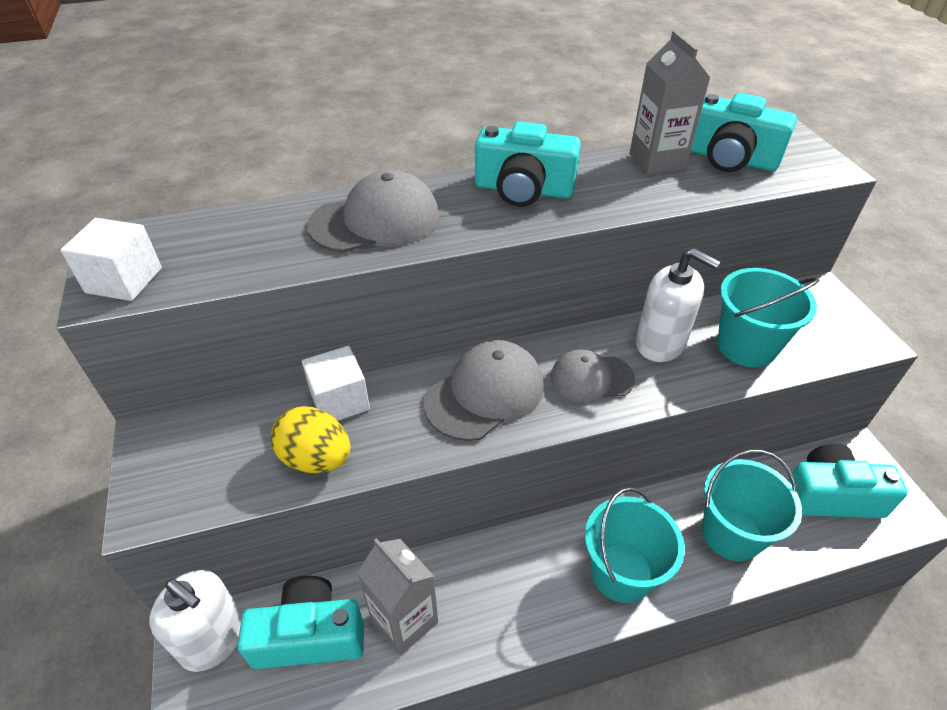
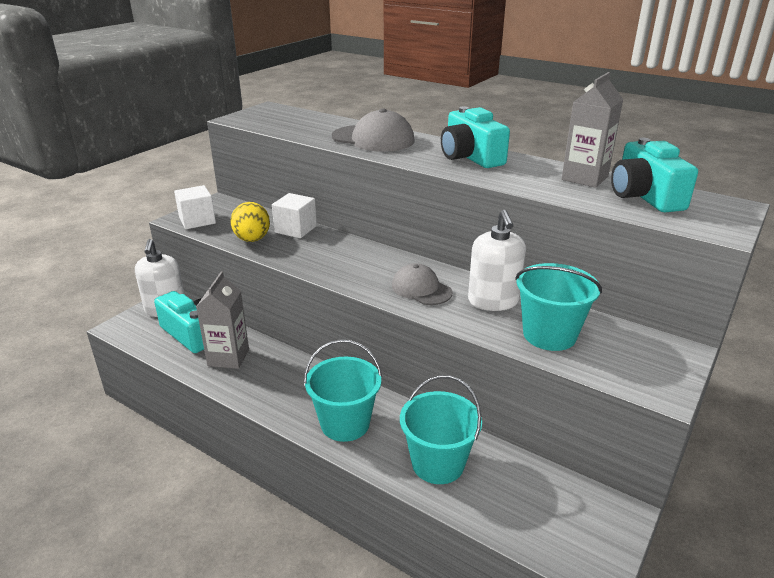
camera: 50 degrees right, 15 degrees down
(124, 280) = (249, 118): white cube -> white cube (197, 220)
(485, 393) = (357, 262): grey cap -> none
(830, 496) = (545, 508): turquoise camera -> none

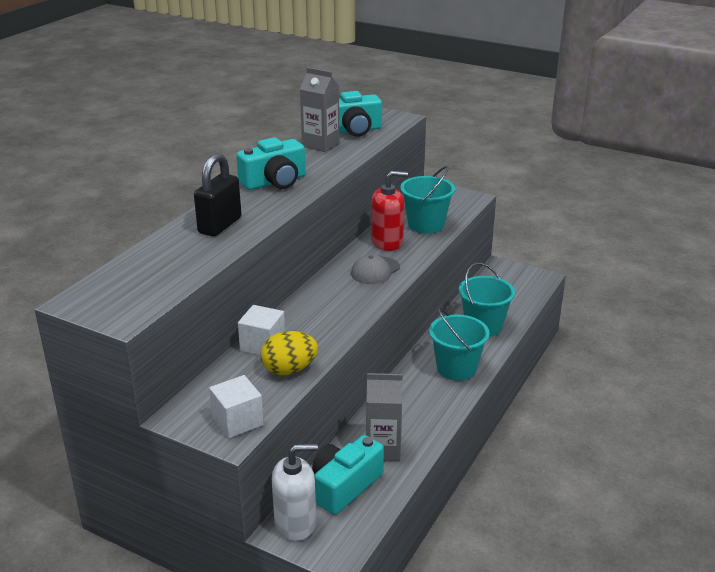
camera: 95 degrees left, 0 degrees up
(373, 139) = (220, 225): grey cap -> black padlock
(493, 301) = (387, 242): white soap dispenser -> red soap dispenser

